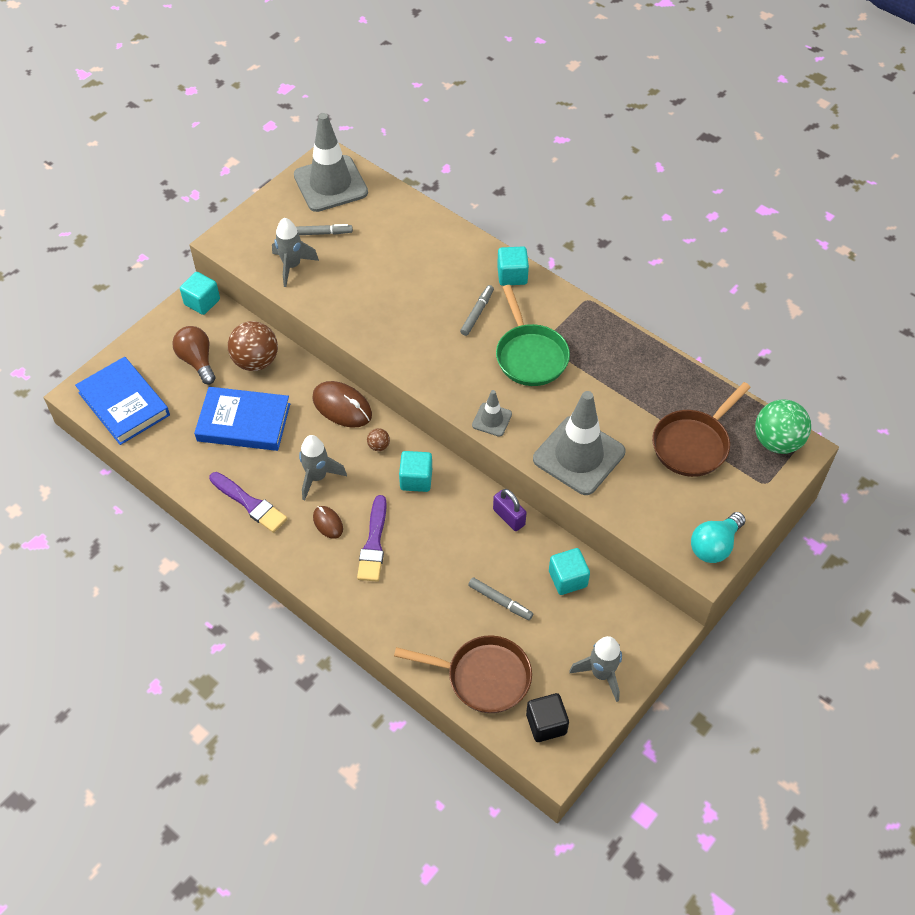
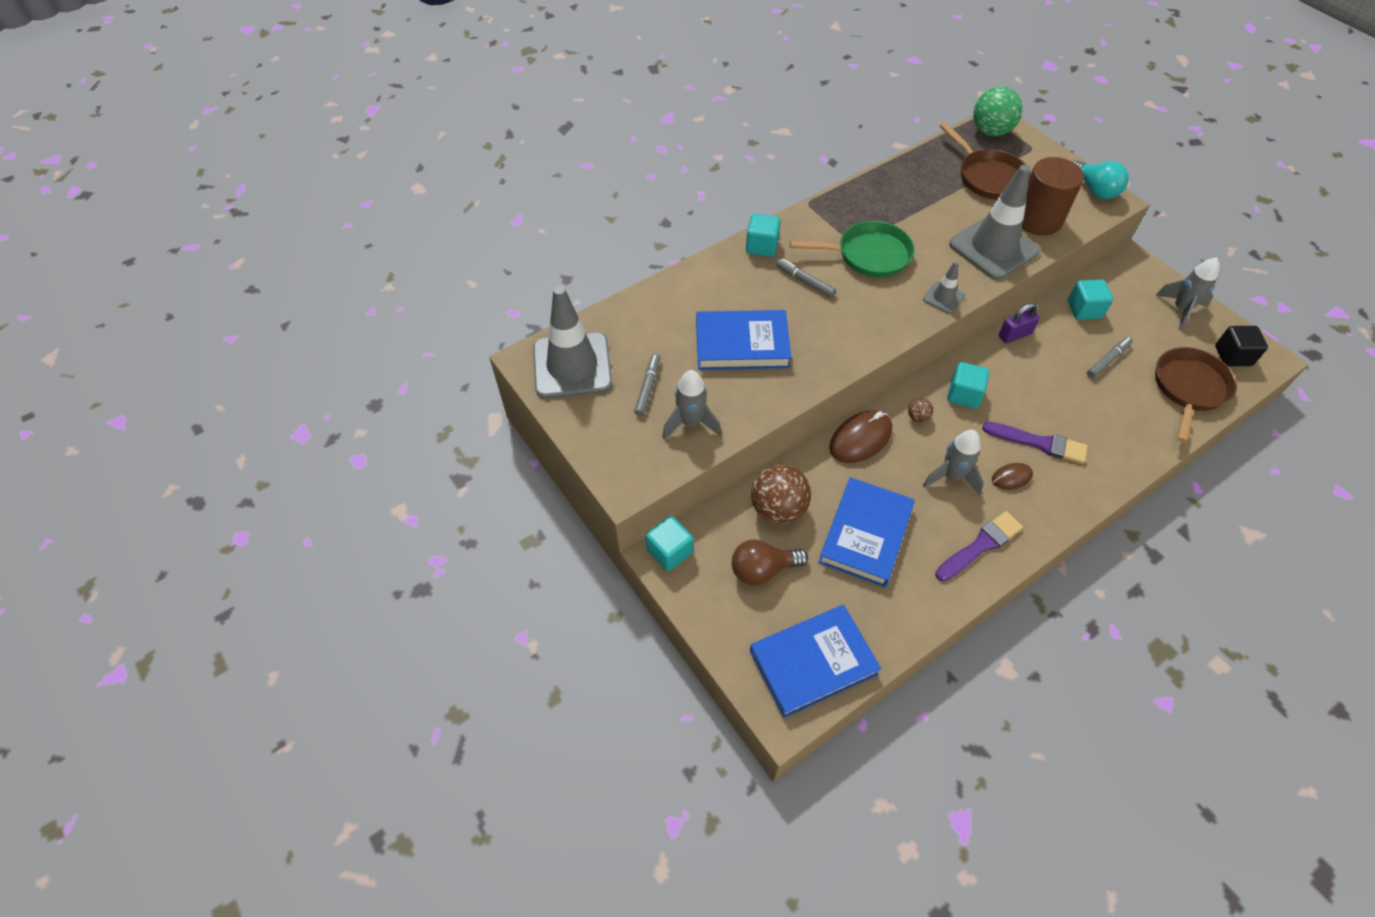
camera: 75 degrees left, 0 degrees up
(385, 282) = (742, 344): none -> blue book
(639, 493) = (1038, 220): none -> brown cylinder

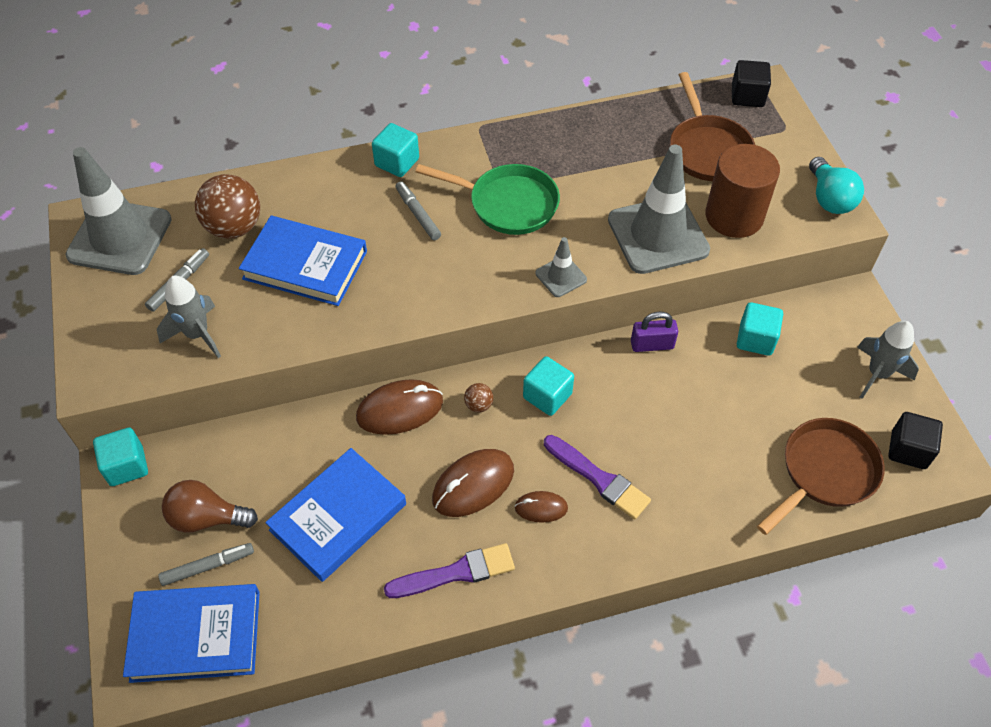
camera: 20 degrees right, 0 degrees up
(778, 509) = (264, 458): brown ball -> brown ball (234, 227)
(951, 477) = (473, 484): grey rocket -> brown mouse
(990, 131) = (747, 96): green ball -> black cube
(1108, 360) = (745, 408): grey marker -> grey marker (208, 566)

